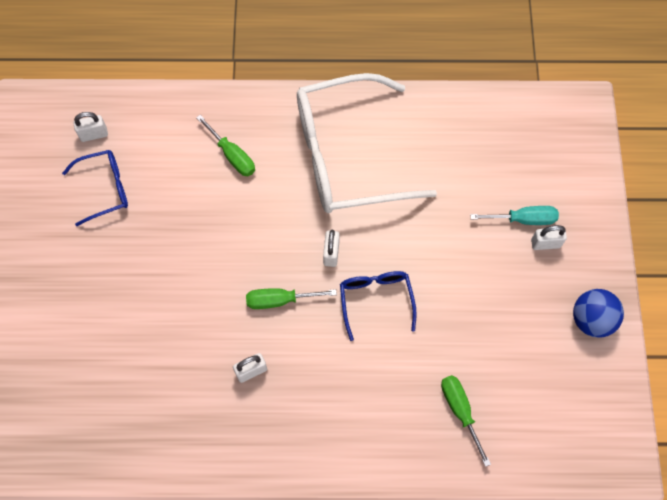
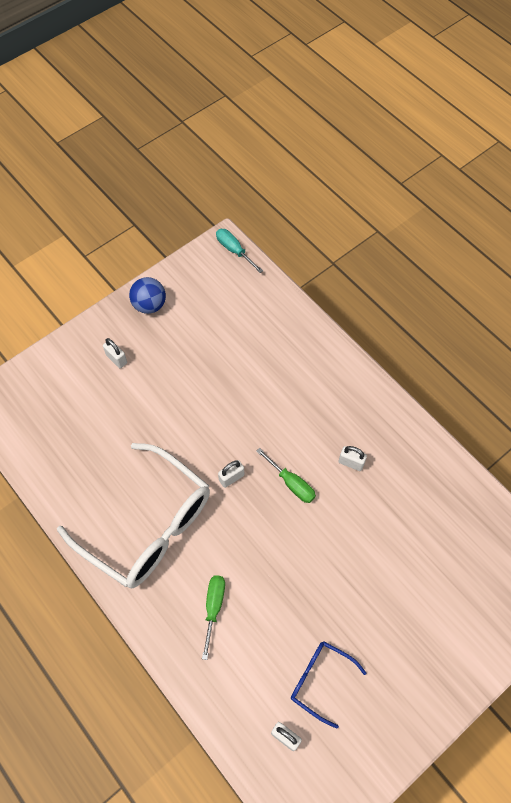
camera: 130 degrees left, 5 degrees down
(376, 301) = (240, 426): blue glasses -> none
(460, 411) = (267, 334): green screwdriver -> none
(523, 219) = (109, 382): turquoise screwdriver -> turquoise screwdriver (234, 250)

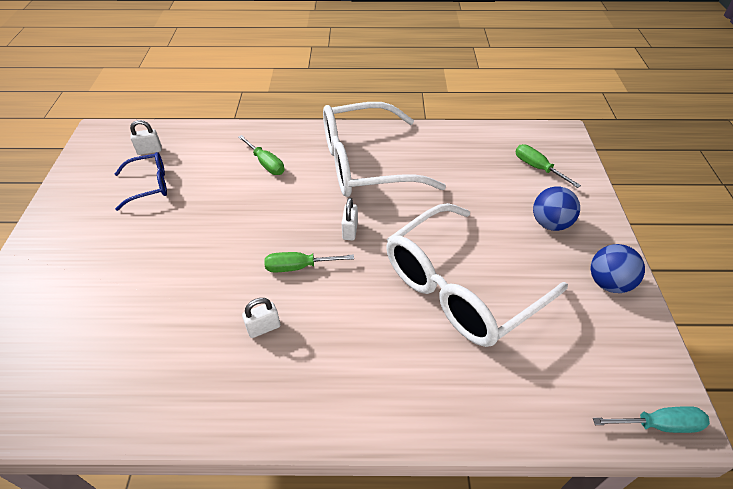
camera: 130 degrees right, 15 degrees down
(53, 397) = (537, 168): none -> green screwdriver
(116, 359) = (550, 223): white padlock -> blue ball
(221, 378) = (461, 287): none -> white glasses

